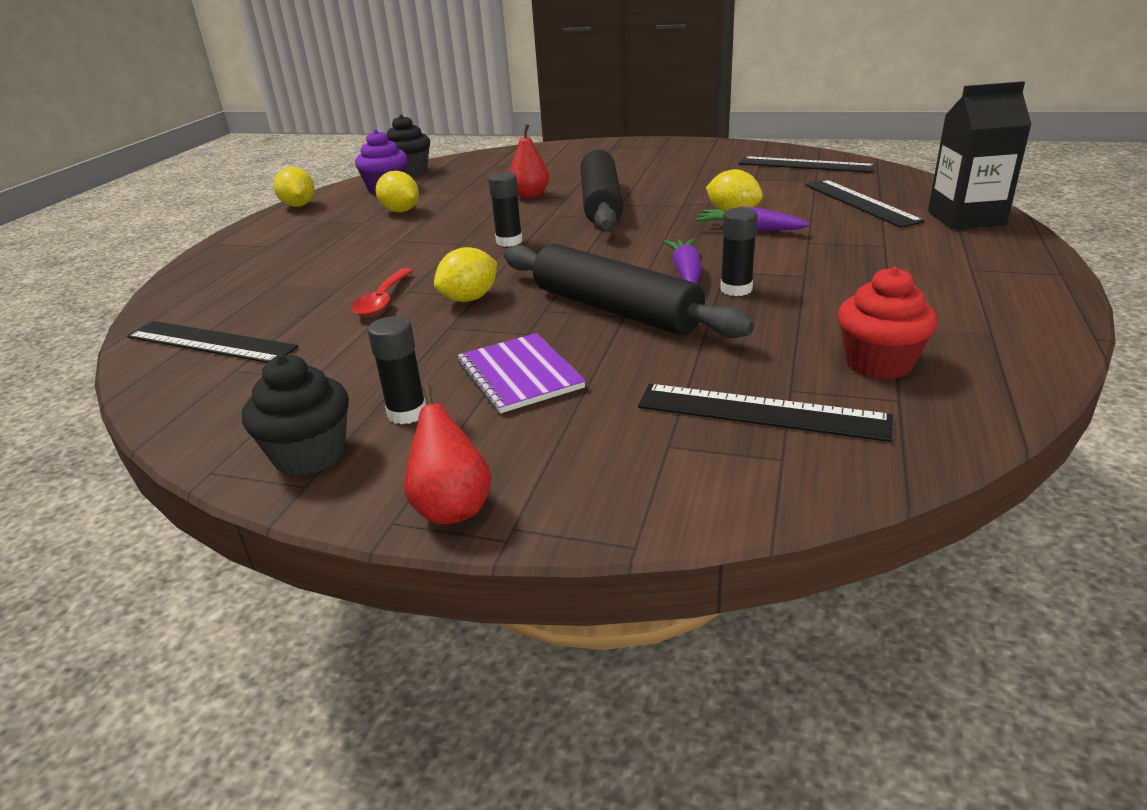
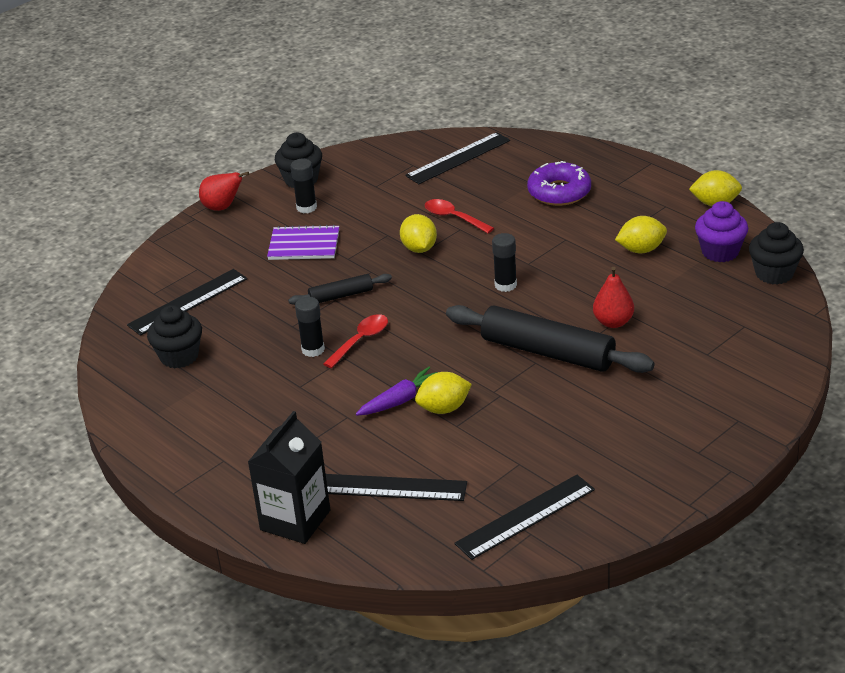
camera: 120 degrees right, 5 degrees up
(295, 265) = (559, 192): none -> purple donut
(615, 309) = (341, 296): black rolling pin -> black rolling pin, size x0.50
(685, 272) = (360, 340): purple carrot -> red spoon
(878, 363) = (179, 356): red cupcake -> black cupcake

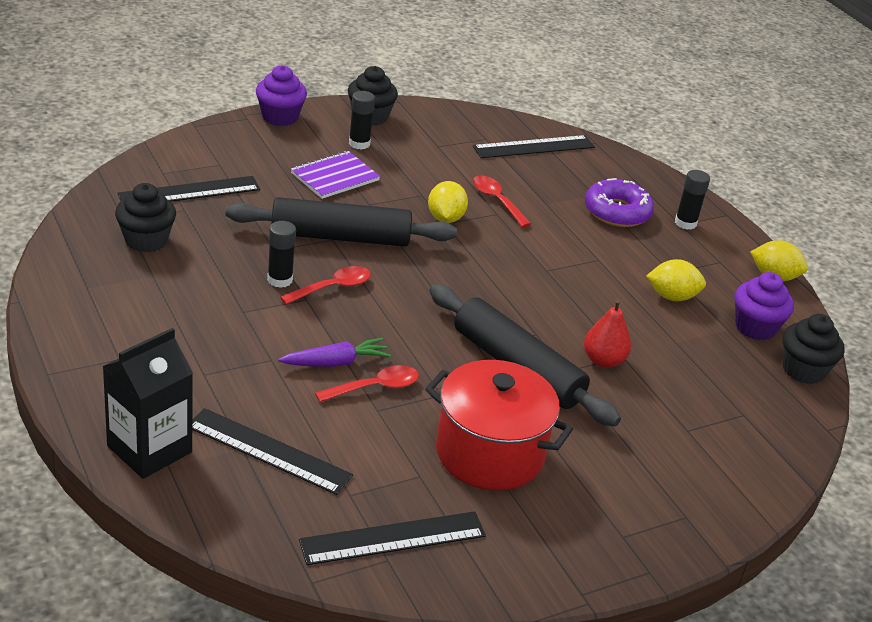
camera: 10 degrees right, 0 degrees up
(222, 207) = (280, 117): red pear -> purple cupcake
(304, 245) = (335, 177): purple notebook -> purple notebook turned 60 degrees counterclockwise
(341, 296) = (340, 237): black rolling pin -> black rolling pin, size x1.99
(444, 408) = (375, 387): yellow lemon -> red spoon
(505, 285) = (511, 284): black glue stick -> black glue stick (685, 223)
(563, 427) = (489, 453): none -> red pot

